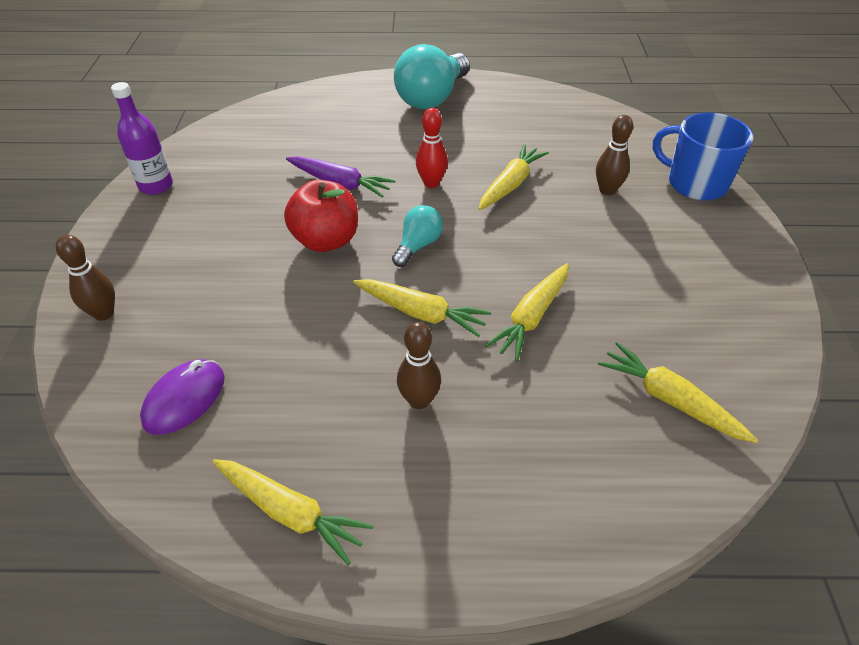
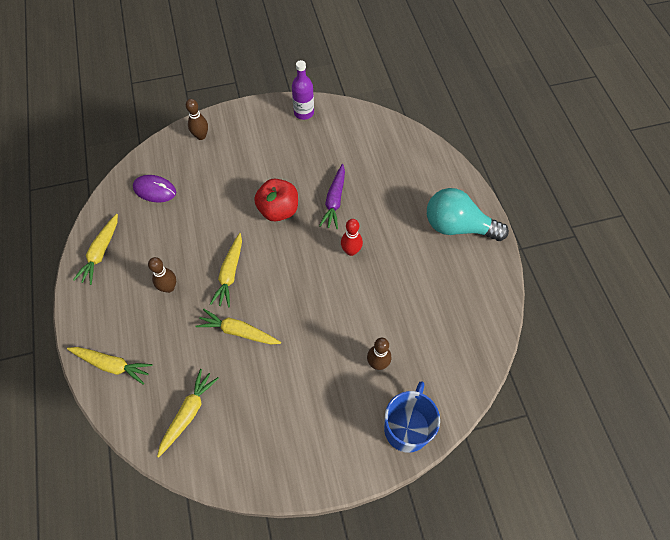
camera: 75 degrees right, 15 degrees up
(418, 246) = (286, 258): turquoise light bulb -> none
(510, 184) = (364, 299): yellow carrot -> yellow carrot (112, 365)

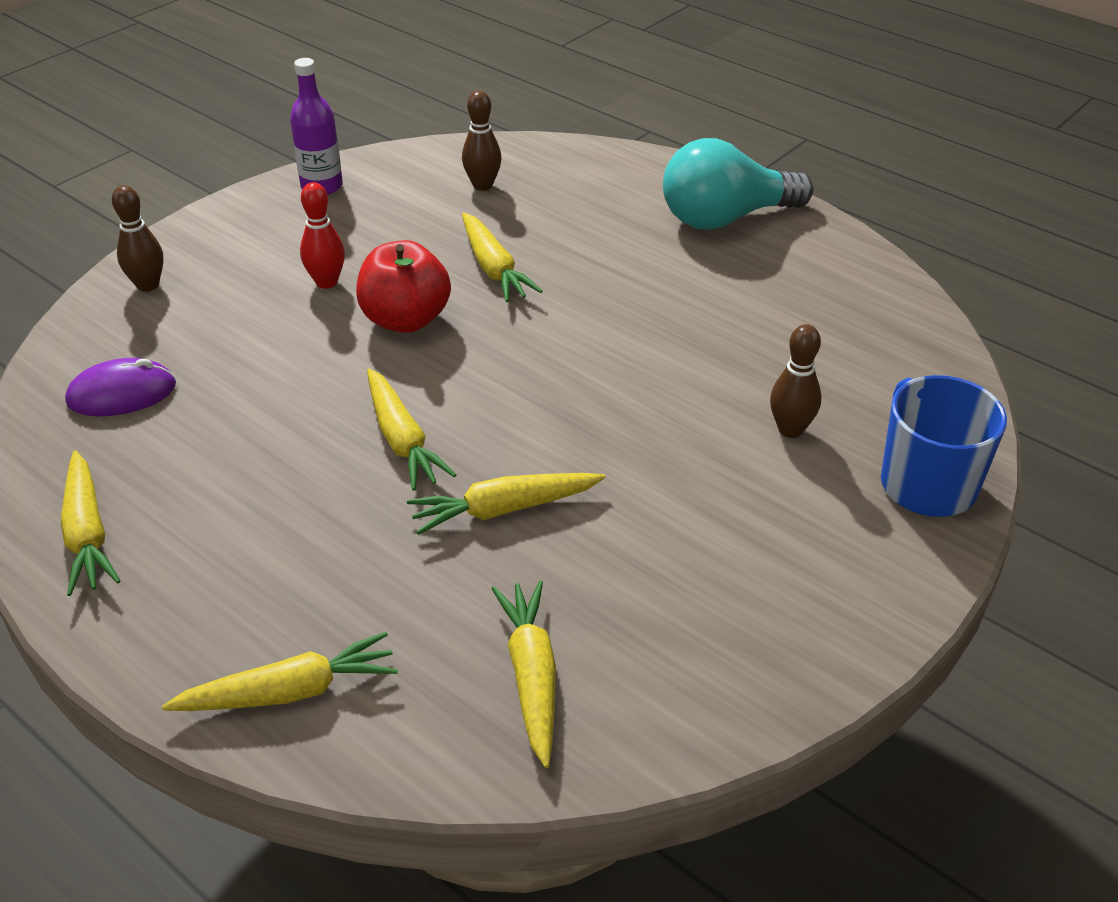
camera: 35 degrees left, 20 degrees down
(169, 287) = (296, 515): brown bowling pin -> brown bowling pin (482, 185)
(334, 200) = (493, 268): purple carrot -> yellow carrot
(351, 251) = (590, 315): red bowling pin -> red bowling pin (326, 282)

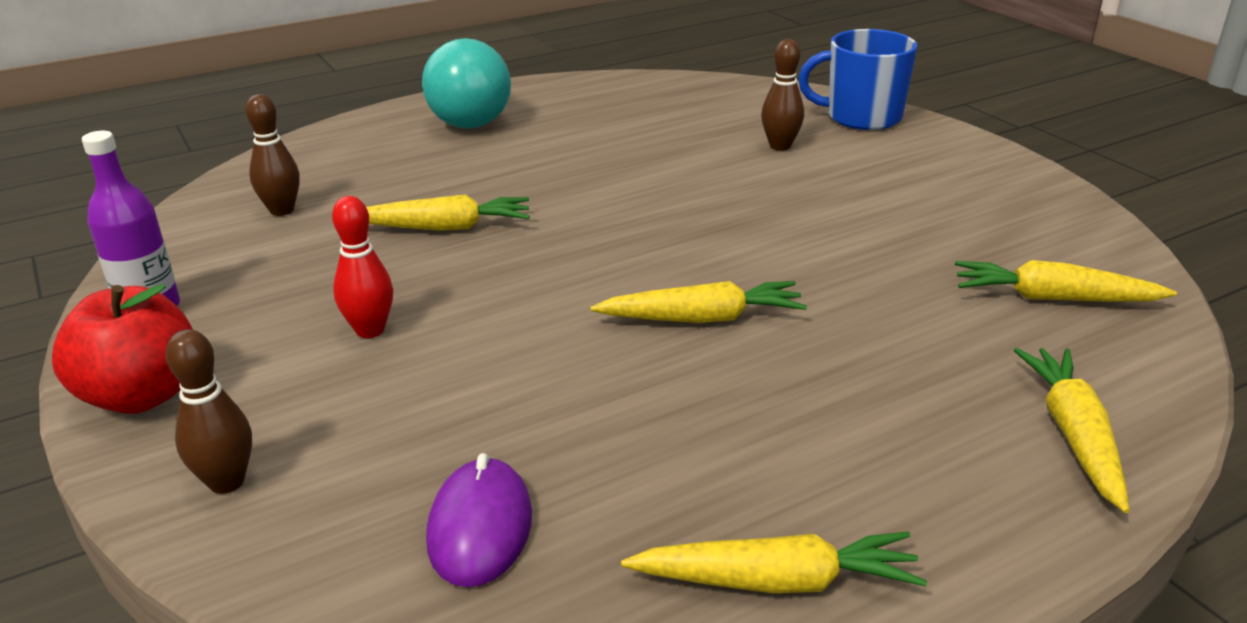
camera: 70 degrees left, 10 degrees down
(405, 320) = (492, 289): red apple -> red apple (142, 395)
(504, 509) = (833, 278): yellow carrot -> none

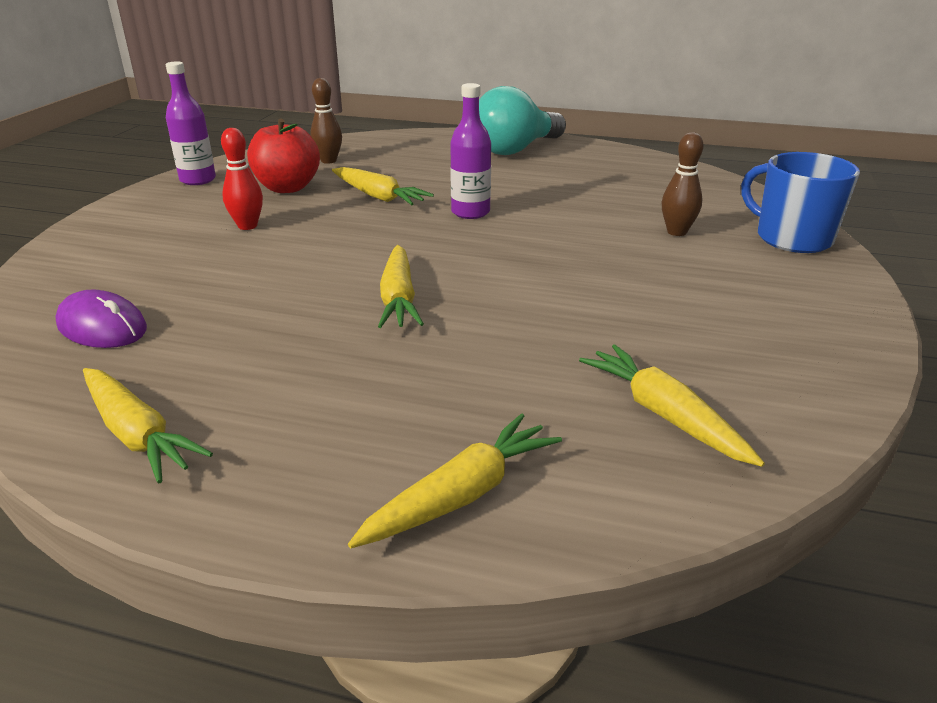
camera: 45 degrees right, 0 degrees up
(142, 395) = (126, 211): red apple -> red apple (287, 188)
(226, 482) = (78, 256): brown bowling pin -> none
(480, 527) = (102, 327): purple mouse -> purple mouse turned 75 degrees clockwise
(578, 203) = (470, 212): none -> purple bottle
(702, 318) = (398, 298): yellow carrot -> yellow carrot turned 45 degrees clockwise

